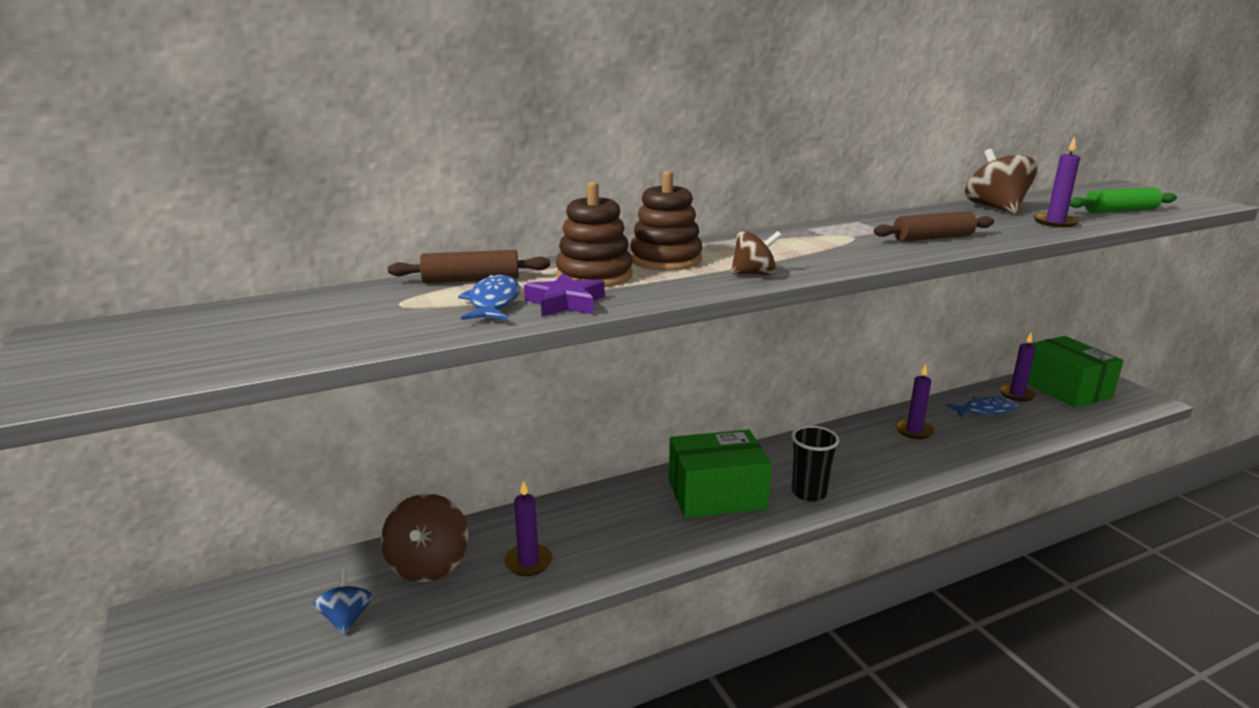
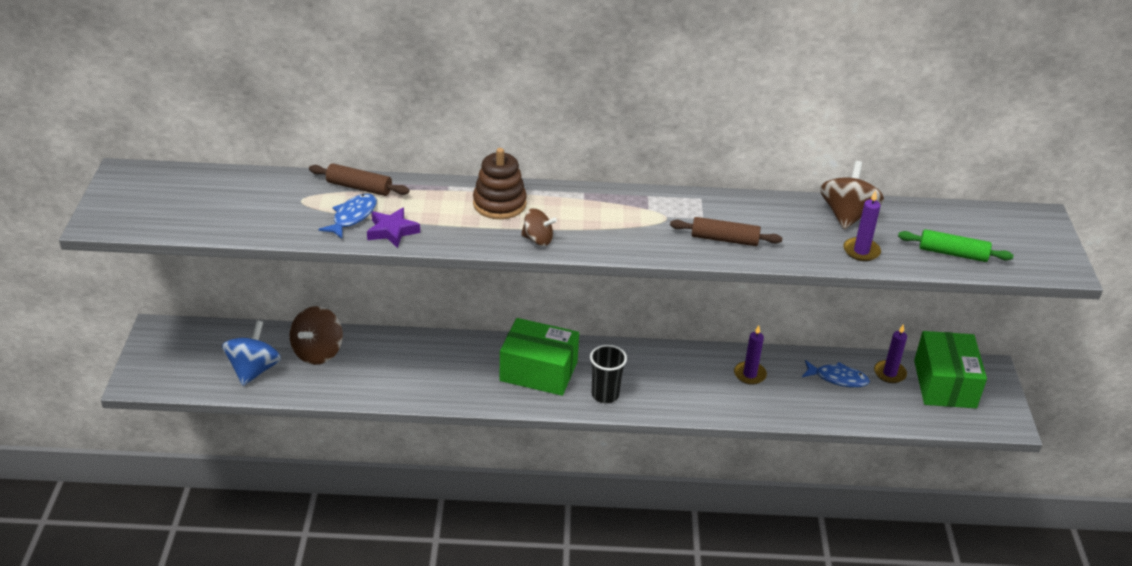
camera: 25 degrees right, 15 degrees up
(346, 618) = (254, 370): blue spinning top -> blue spinning top, size x1.65
(528, 562) = (376, 374): purple candle -> none
(594, 276) = (436, 207): brown stacking toy -> none

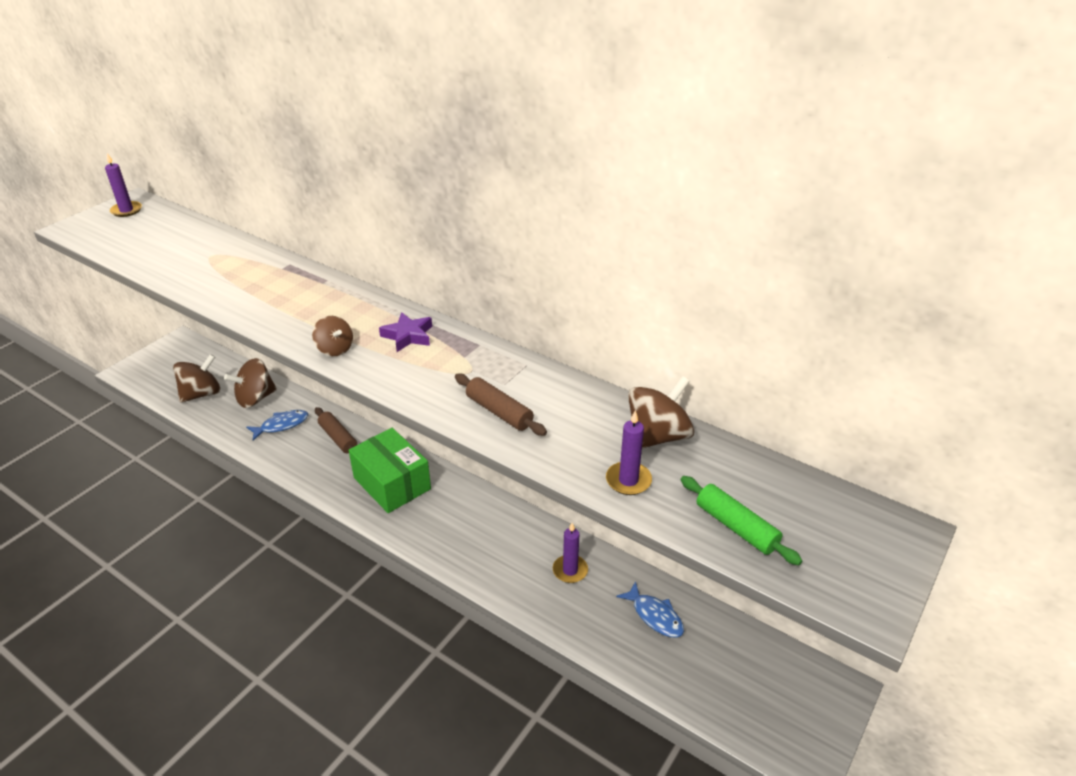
camera: 35 degrees right, 0 degrees up
(254, 370) = (201, 394): blue spinning top -> brown spinning top
(352, 216) = (226, 280): blue fish -> blue fish (281, 425)
(359, 187) = (262, 259): brown rolling pin -> brown rolling pin (338, 438)
(392, 231) = (237, 301): purple star -> purple star (408, 336)
(499, 204) = (346, 308): brown stacking toy -> none
(605, 395) = (422, 529): black cup -> none
(889, 373) = (716, 637): purple candle -> purple candle (126, 210)
(944, 384) = (770, 678): green box -> none

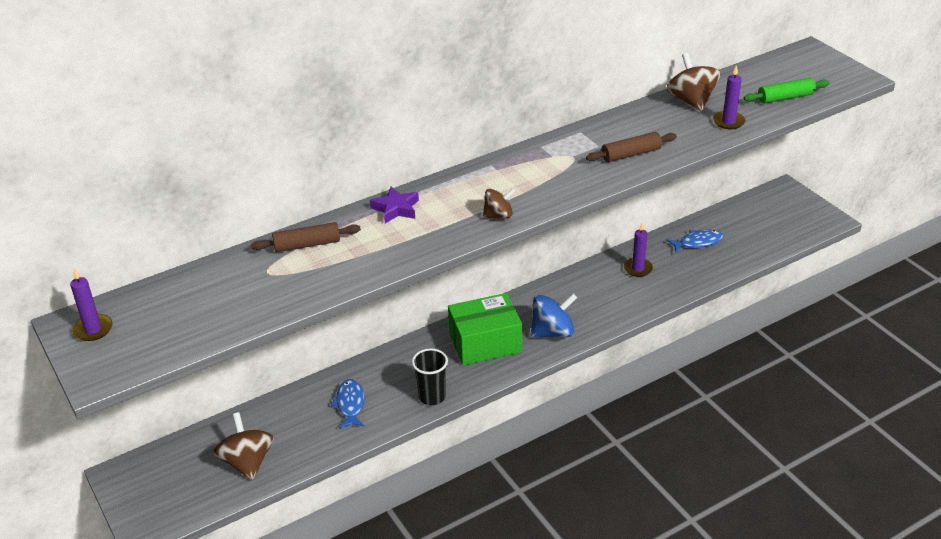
camera: 65 degrees left, 0 degrees up
(255, 398) = (289, 419): brown spinning top -> none
(304, 471) = (432, 397): none -> black cup
(338, 438) = (398, 367): brown rolling pin -> brown rolling pin (307, 245)
(408, 336) = (504, 177): purple star -> purple star (396, 209)
(428, 528) = (552, 332): none -> blue spinning top

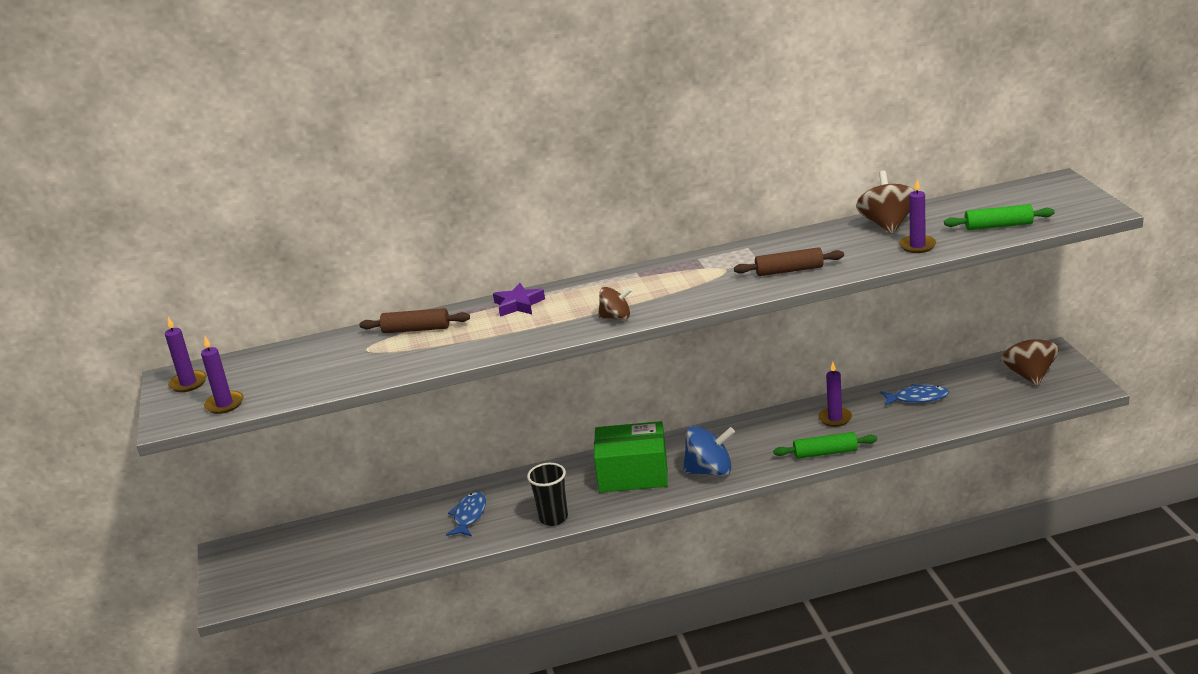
camera: 20 degrees right, 10 degrees down
(148, 351) = (224, 404): none -> purple candle
(247, 462) = (346, 555): brown spinning top -> brown spinning top (1029, 375)
(644, 303) = (825, 453): none -> green rolling pin

